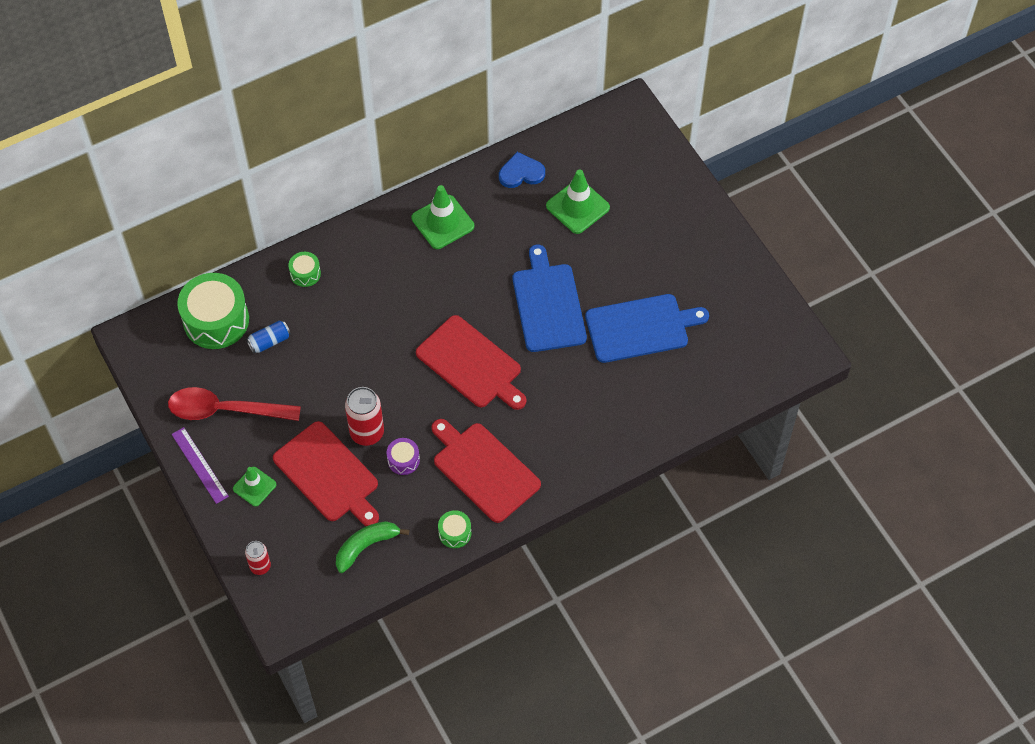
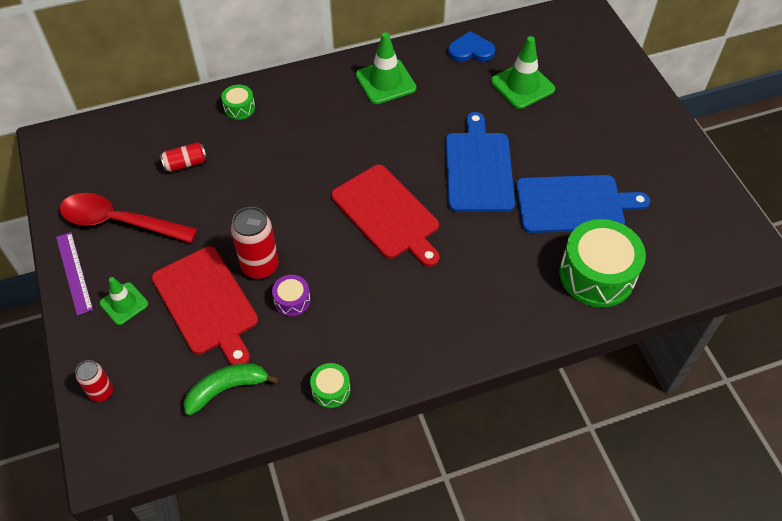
camera: 10 degrees right, 5 degrees down
(216, 320) = (139, 137): green drum -> green drum (597, 275)
(269, 341) = (185, 163): blue can -> red can
(483, 470) = (378, 324): red cutting board -> none

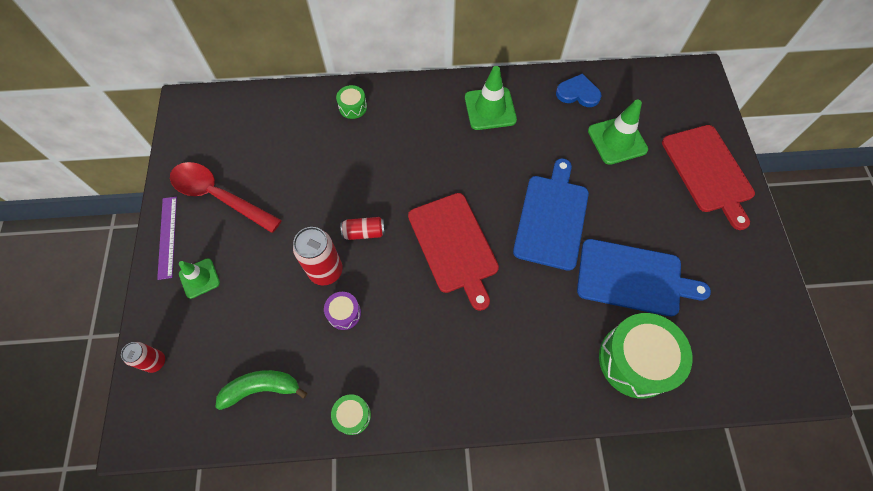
camera: 15 degrees right, 10 degrees up
(185, 163) = (291, 152): red can -> red can (364, 232)
(207, 303) = (269, 296): red cutting board -> red cutting board (708, 171)

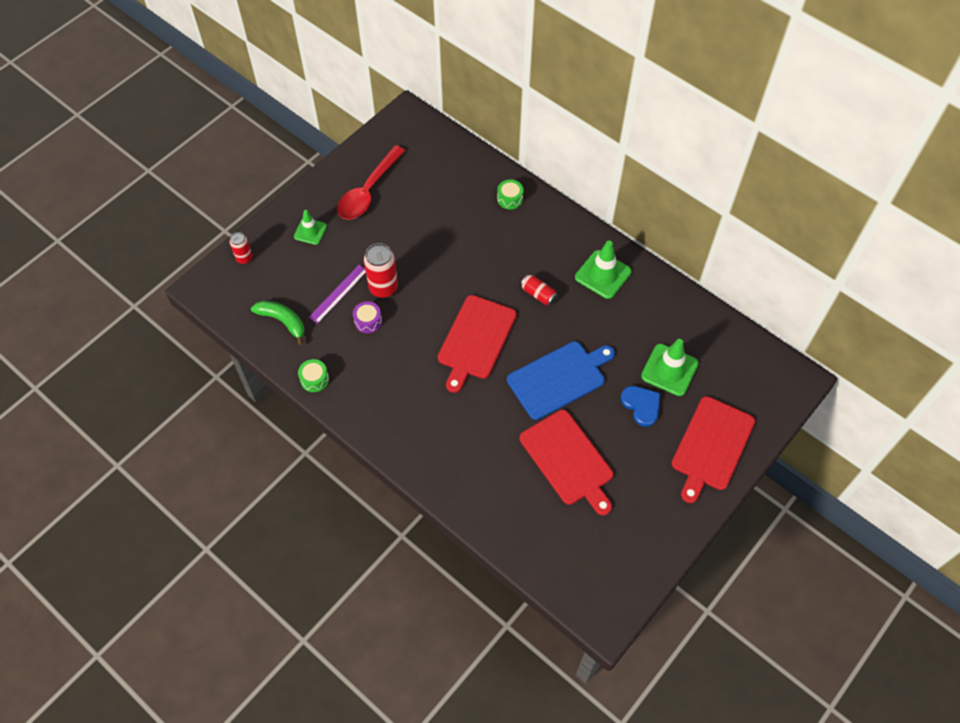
camera: 45 degrees right, 5 degrees down
(167, 237) = (316, 192): purple ruler -> purple ruler (338, 294)
(219, 196) = (368, 191): red spoon -> red spoon turned 135 degrees counterclockwise
(364, 232) = (430, 285): red can -> red can (538, 294)
(578, 93) = (681, 315): blue heart -> blue heart (641, 405)
(633, 278) = (568, 460): blue cutting board -> red cutting board
(635, 360) = (509, 504): green drum -> none

